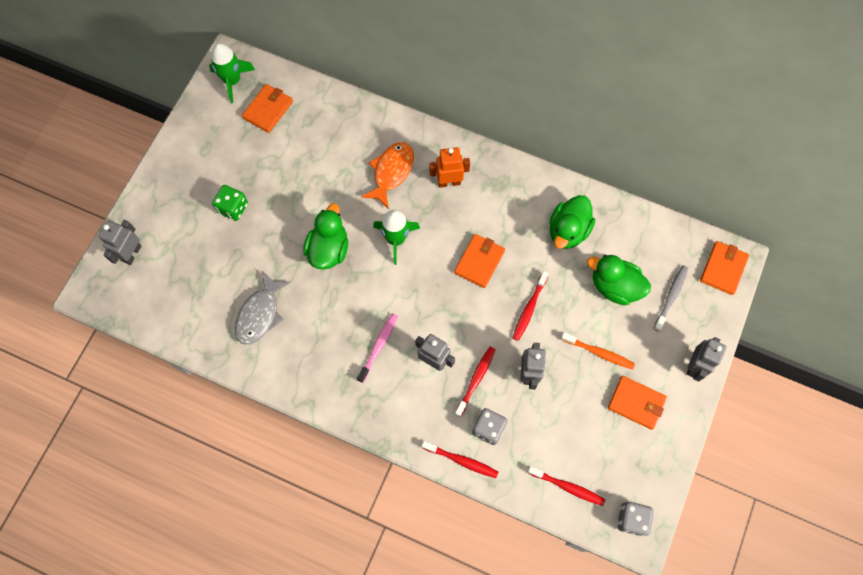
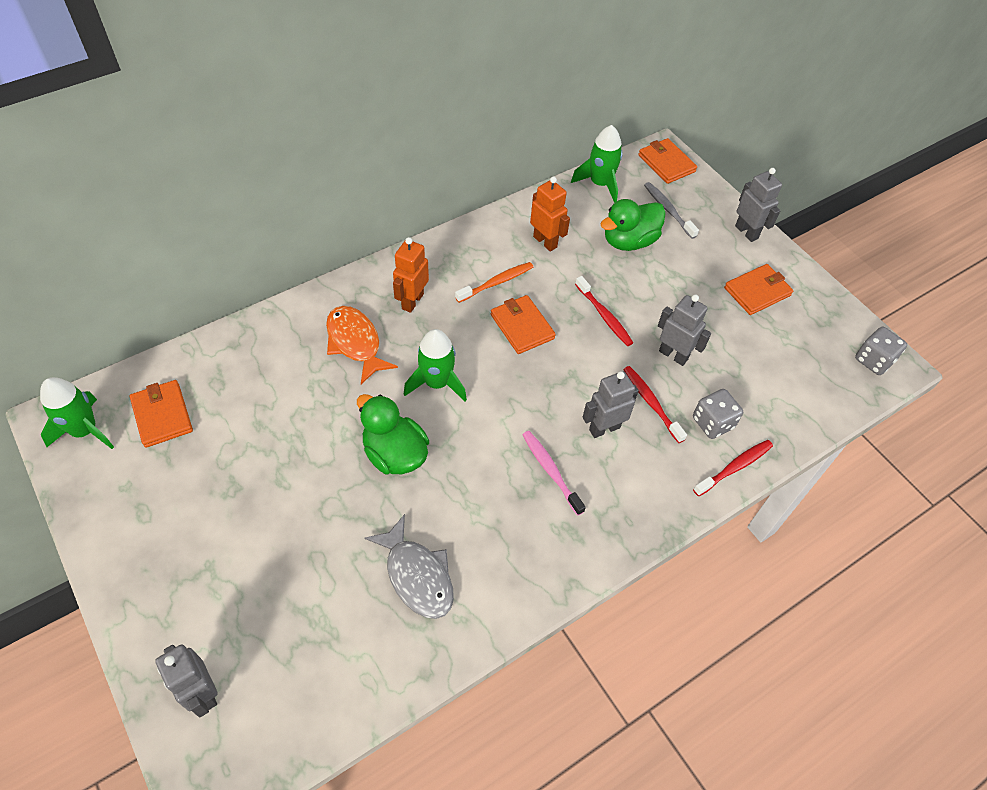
camera: 60 degrees left, 15 degrees down
(233, 208) = (252, 526): green dice -> none
(567, 487) = (814, 392): red toothbrush -> none
(568, 231) = (545, 242): green duck -> orange robot
(599, 352) = (688, 290): orange toothbrush -> orange toothbrush (496, 282)
(658, 234) = (600, 184): none -> green rocket

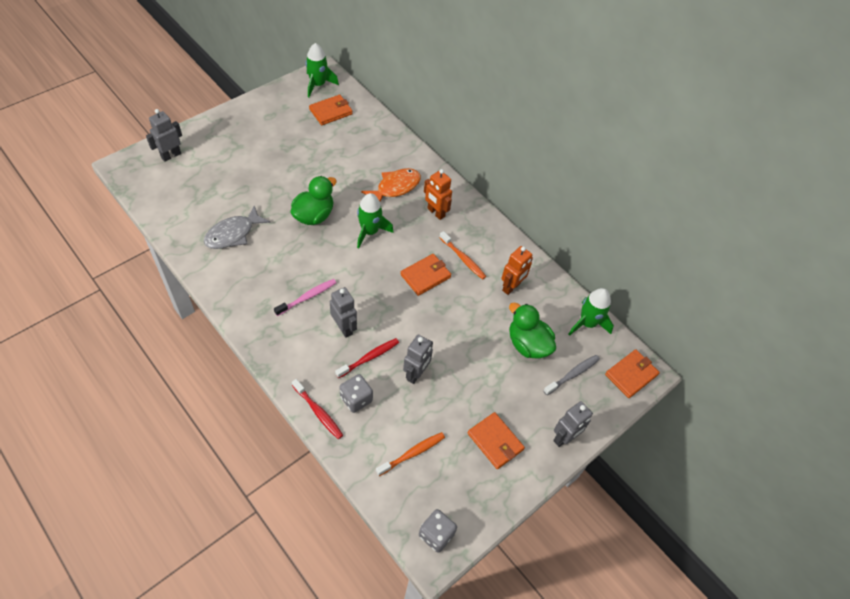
camera: 80 degrees right, 0 degrees up
(412, 301) = (435, 213): orange robot -> orange robot turned 150 degrees counterclockwise
(604, 316) = (445, 327): red toothbrush -> none
(780, 371) = (412, 453): none -> orange toothbrush

